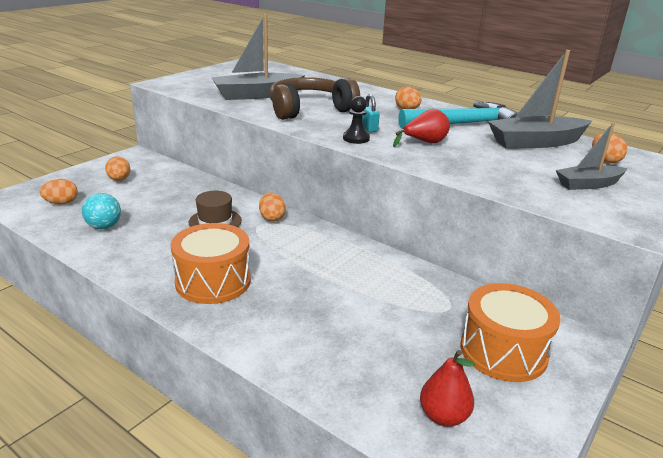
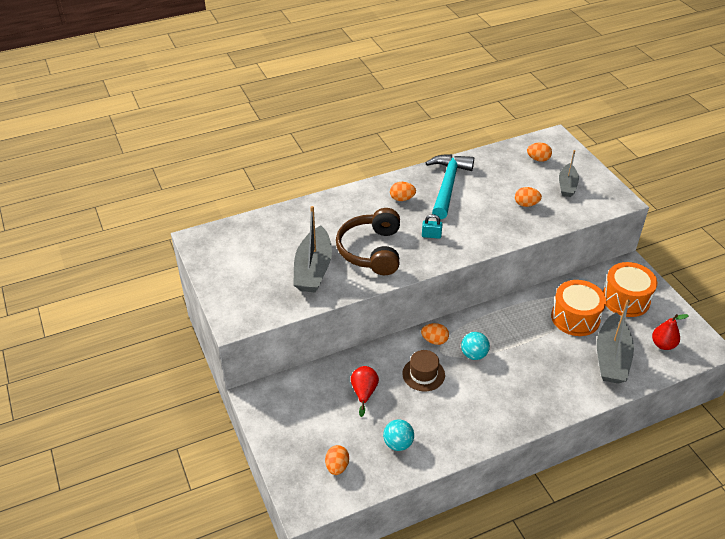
camera: 60 degrees left, 15 degrees up
(119, 180) = (309, 418): orange egg -> orange egg (526, 204)
(213, 281) = (508, 398): orange drum -> orange drum (575, 318)
(269, 245) = (474, 355): none -> turquoise ball
(356, 138) = (448, 249): black pawn -> none
(424, 143) = (473, 220): red pear -> red pear (364, 392)
(536, 143) = (497, 171): grey boat -> grey boat (611, 357)

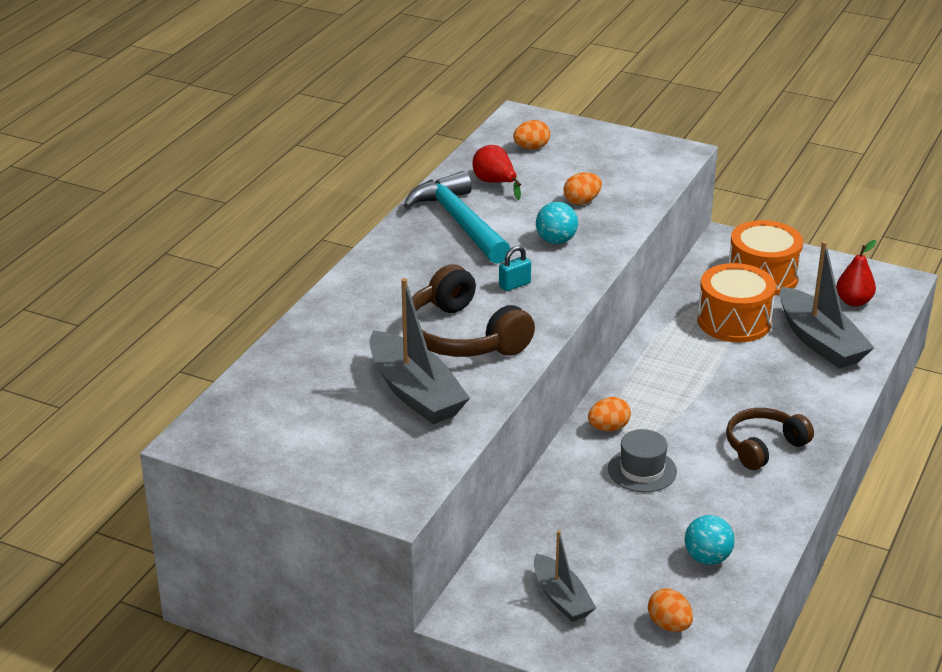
camera: 40 degrees left, 10 degrees down
(364, 392) = (597, 530): red pear -> red pear (495, 183)
(402, 199) = (421, 262): orange egg -> none
(423, 374) = (642, 470): brown hat -> grey hat
(474, 355) = (672, 418): turquoise ball -> turquoise ball (556, 241)
(502, 400) = (763, 446): none -> brown headphones
(567, 185) = (602, 161): grey boat -> grey boat (561, 598)

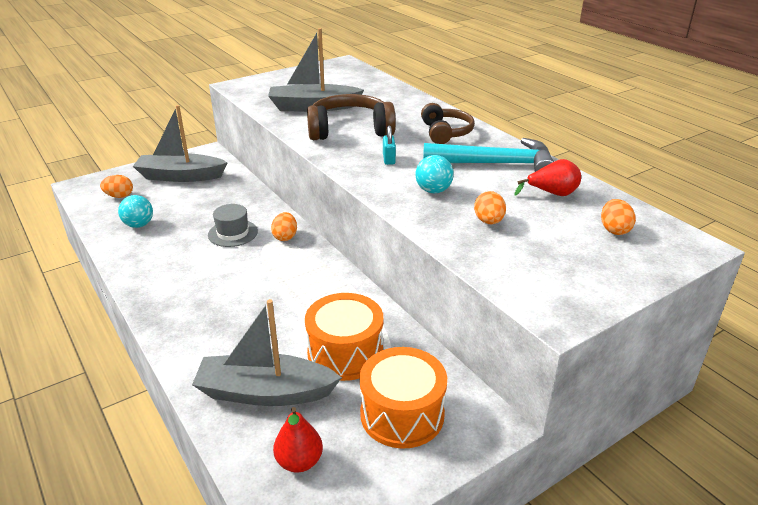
camera: 120 degrees right, 0 degrees up
(561, 598) = (180, 176): grey boat -> grey boat, size x1.66
(763, 446) = (189, 290): brown headphones -> brown headphones (446, 132)

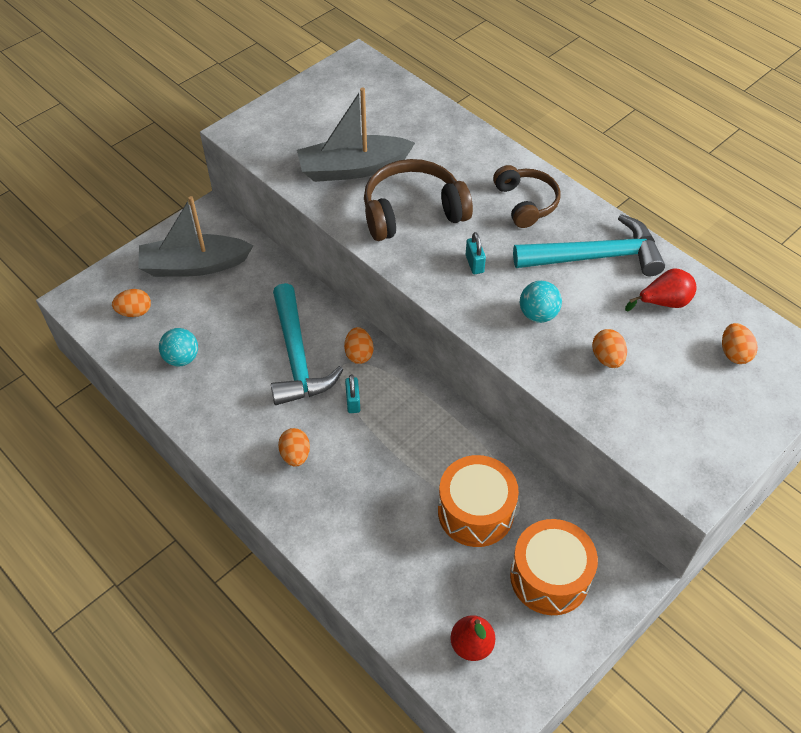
camera: 10 degrees left, 20 degrees up
(198, 294) = (295, 455): none -> orange egg
(233, 233) = (297, 356): grey hat -> turquoise hammer
(265, 392) = (413, 573): grey boat -> none
(266, 265) = (353, 402): none -> turquoise padlock

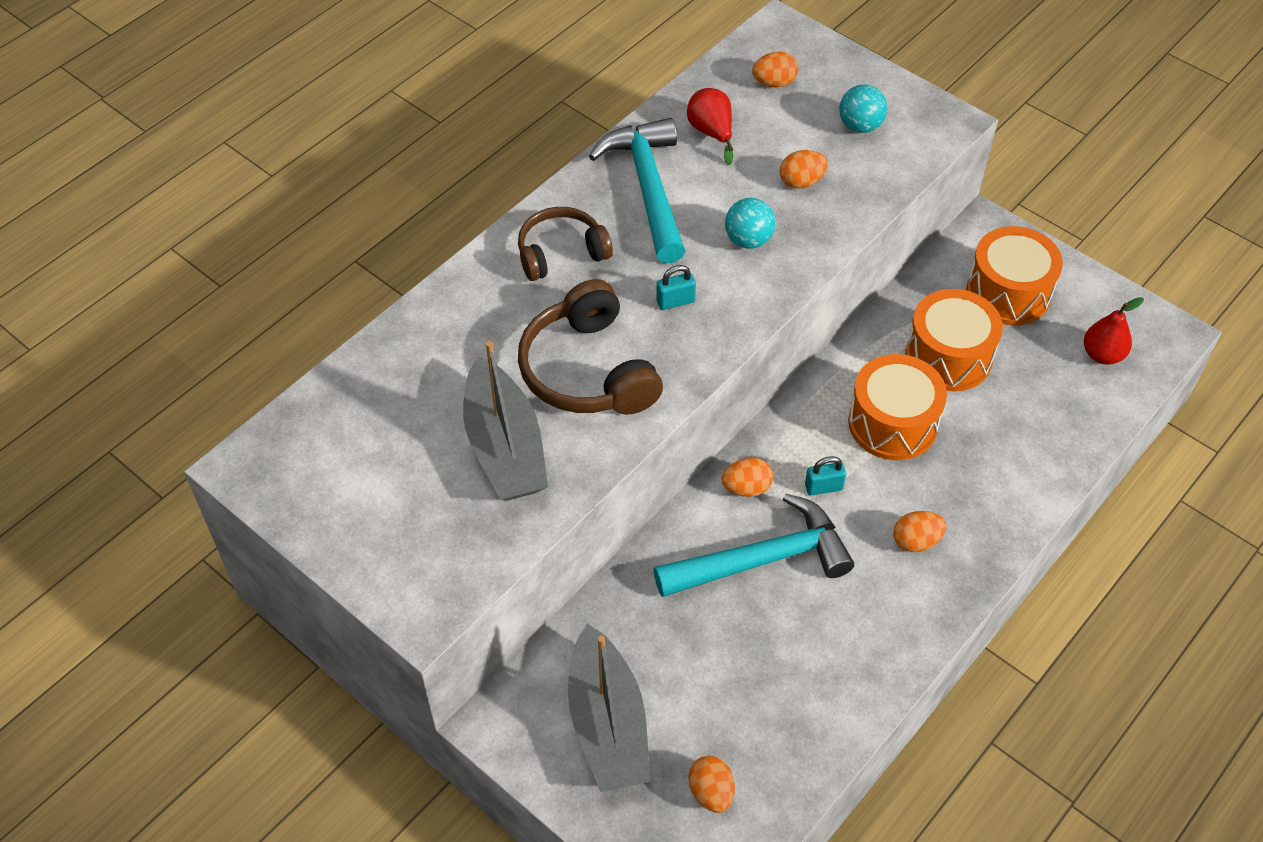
camera: 95 degrees left, 0 degrees up
(182, 358) = (788, 706): turquoise ball -> turquoise ball (860, 126)
(408, 457) = (892, 423): none -> orange drum

